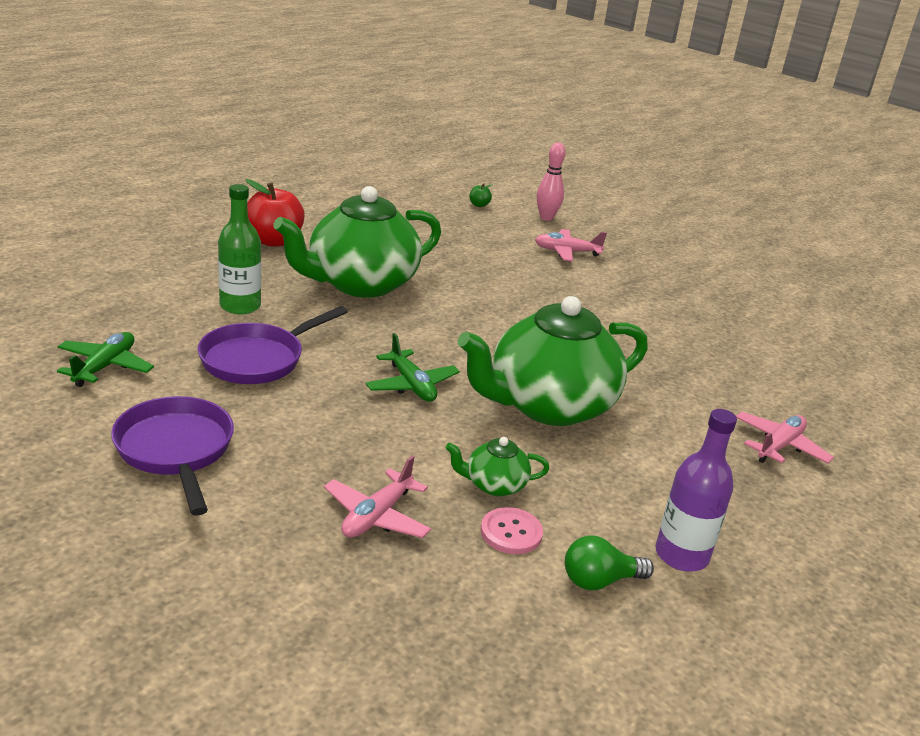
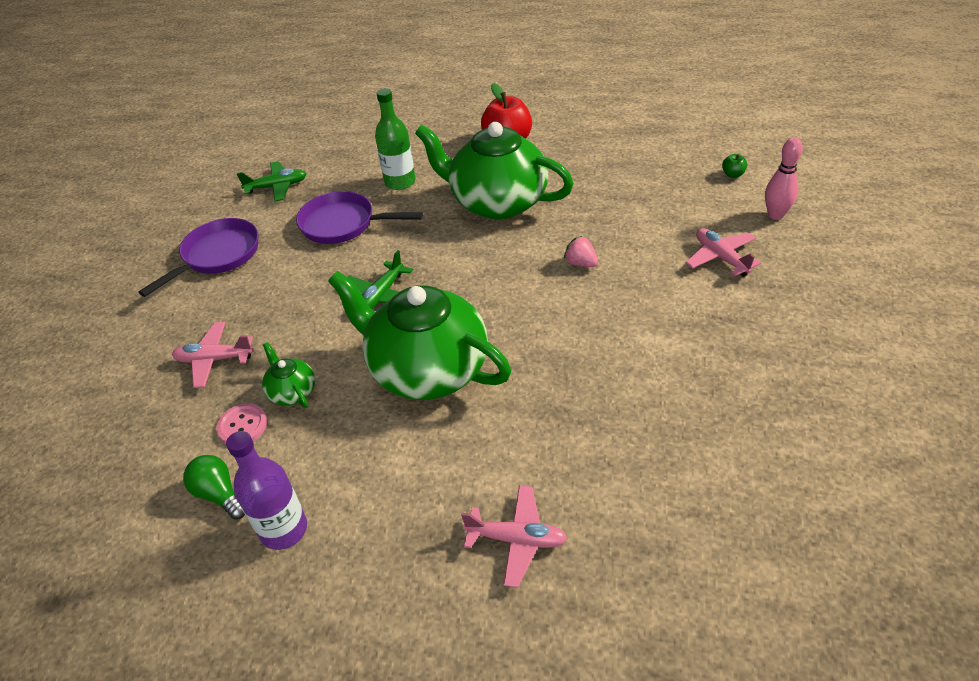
camera: 65 degrees right, 15 degrees up
(501, 293) = (580, 263): none -> pink strawberry

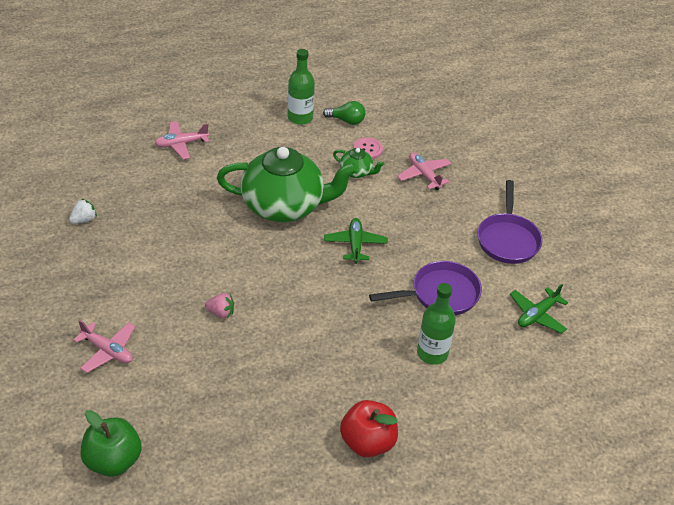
camera: 145 degrees right, 0 degrees up
(214, 359) = (424, 175): pink plane -> pink plane turned 90 degrees counterclockwise
(284, 529) = (300, 117): purple bottle -> green bottle
(497, 202) = (326, 356): green teapot -> none
(723, 434) = (84, 220): none -> white strawberry
(733, 174) = (113, 461): green apple -> green apple, size x2.30
(775, 215) = (65, 415): pink bowling pin -> none

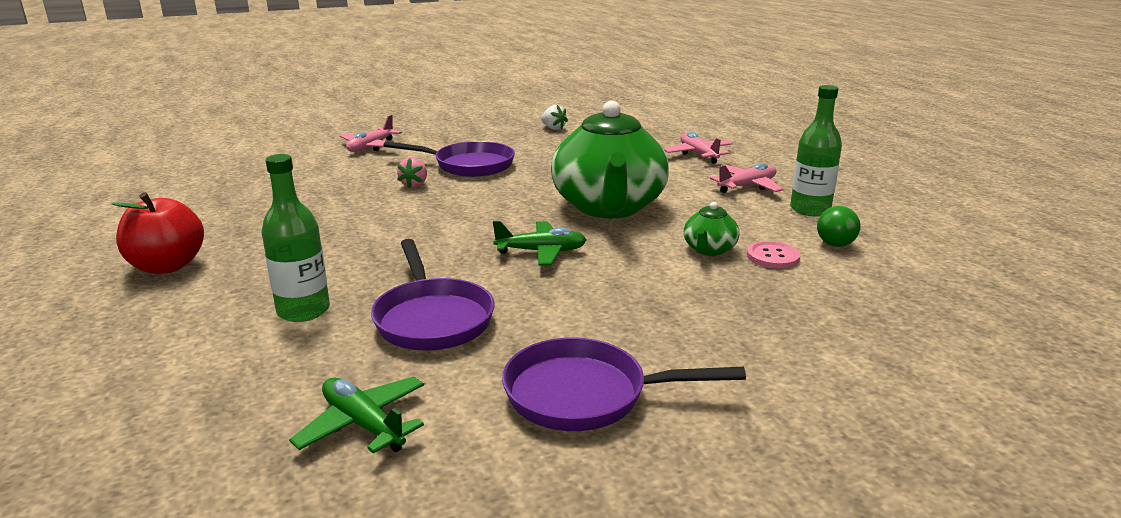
camera: 90 degrees right, 20 degrees down
(113, 461) = (234, 157): green apple -> none
(178, 279) = (468, 165): none -> purple pan
(424, 175) = (737, 305): pink plane -> pink plane (747, 186)

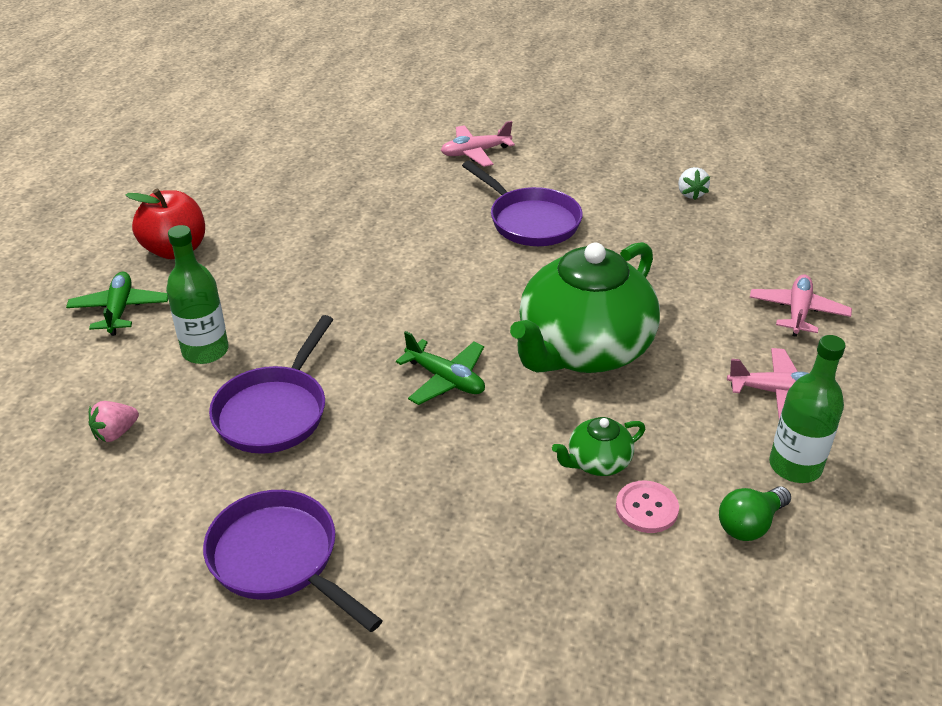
camera: 40 degrees right, 15 degrees up
(363, 424) = (124, 489): green plane -> green plane (120, 310)
(414, 185) = (449, 229): pink strawberry -> pink strawberry (115, 433)

